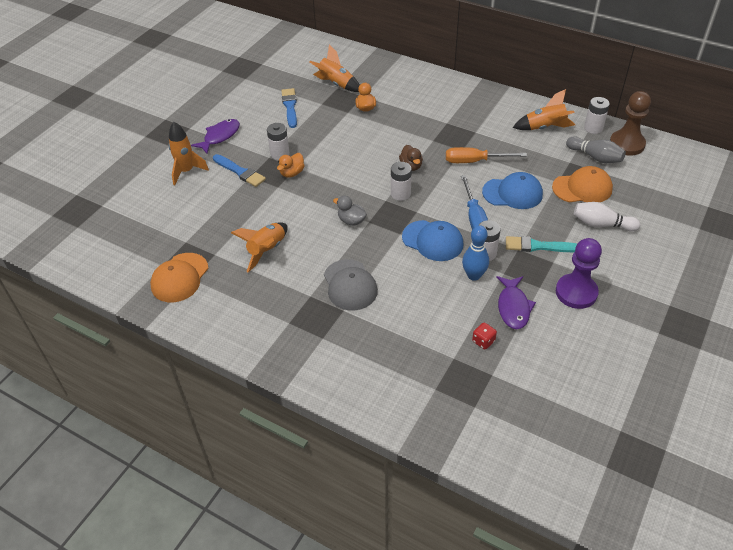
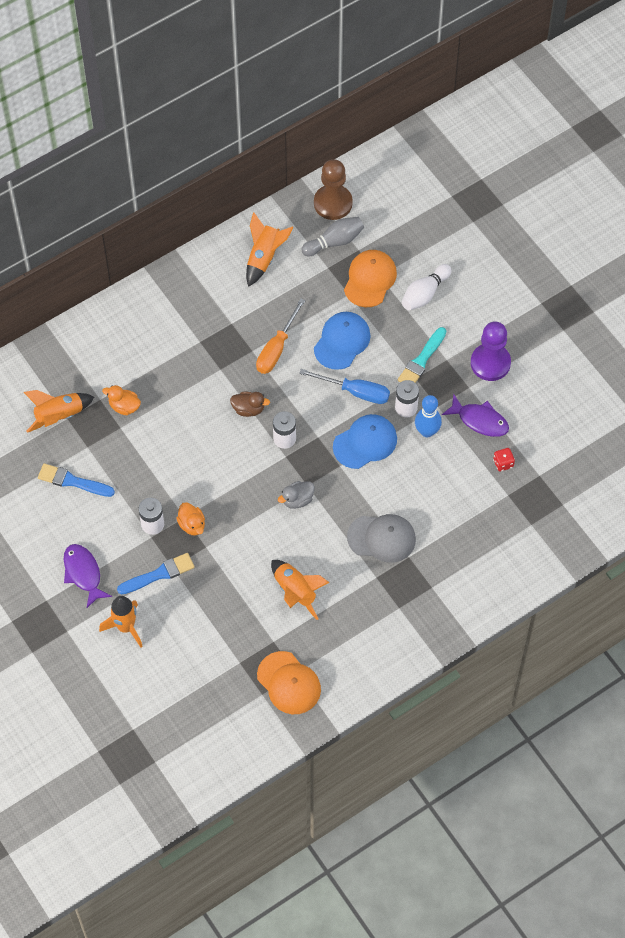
camera: 65 degrees left, 15 degrees up
(593, 128) = (291, 216): white battery -> none

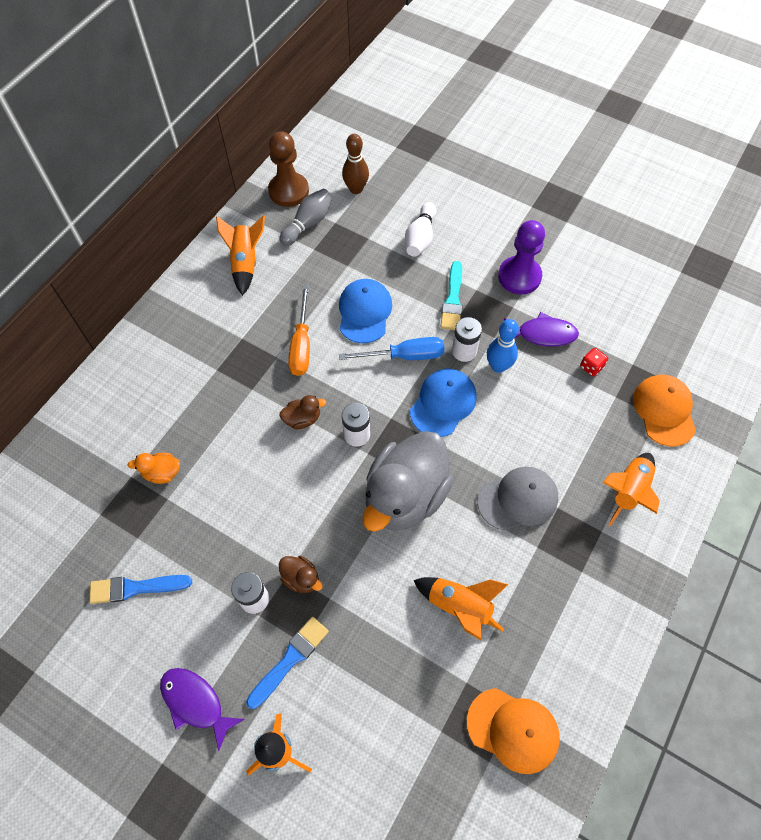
camera: 25 degrees left, 0 degrees up
(59, 416) = (89, 516): orange rocket -> orange rocket (628, 491)
(192, 525) = (301, 578): orange duck -> brown duck
(297, 500) = (405, 496): grey duck -> grey duck, size x2.46
(370, 279) = (360, 245): orange cap -> orange cap (664, 411)
(393, 224) = (356, 189): none -> brown bowling pin

